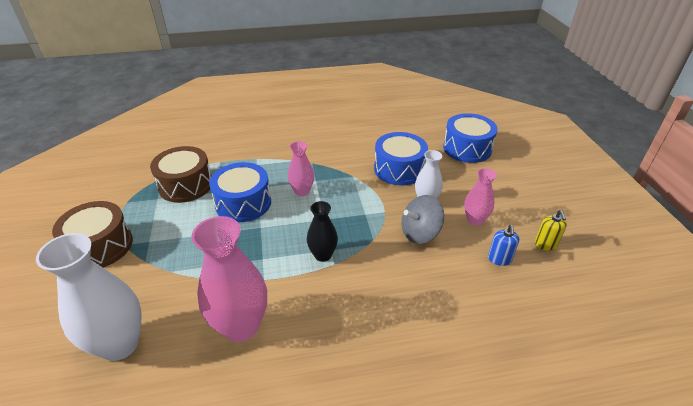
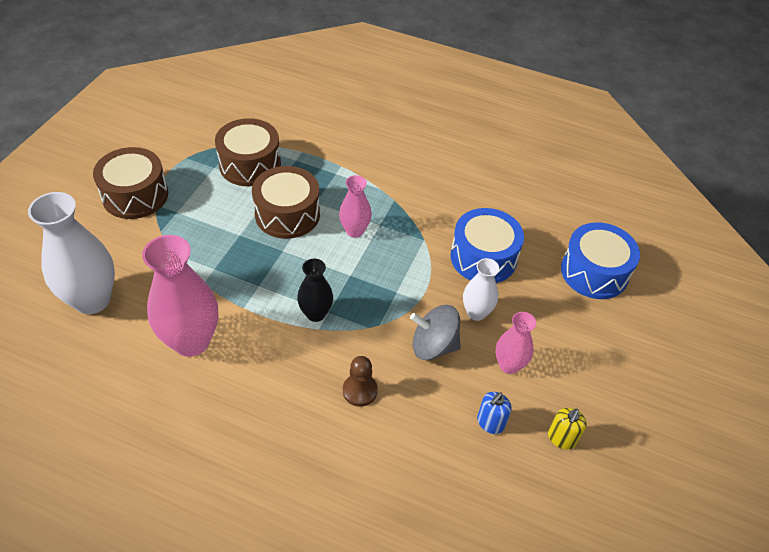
camera: 30 degrees right, 10 degrees up
(243, 203) = (287, 214): blue drum -> brown drum
(401, 288) = (360, 391): none -> brown pawn

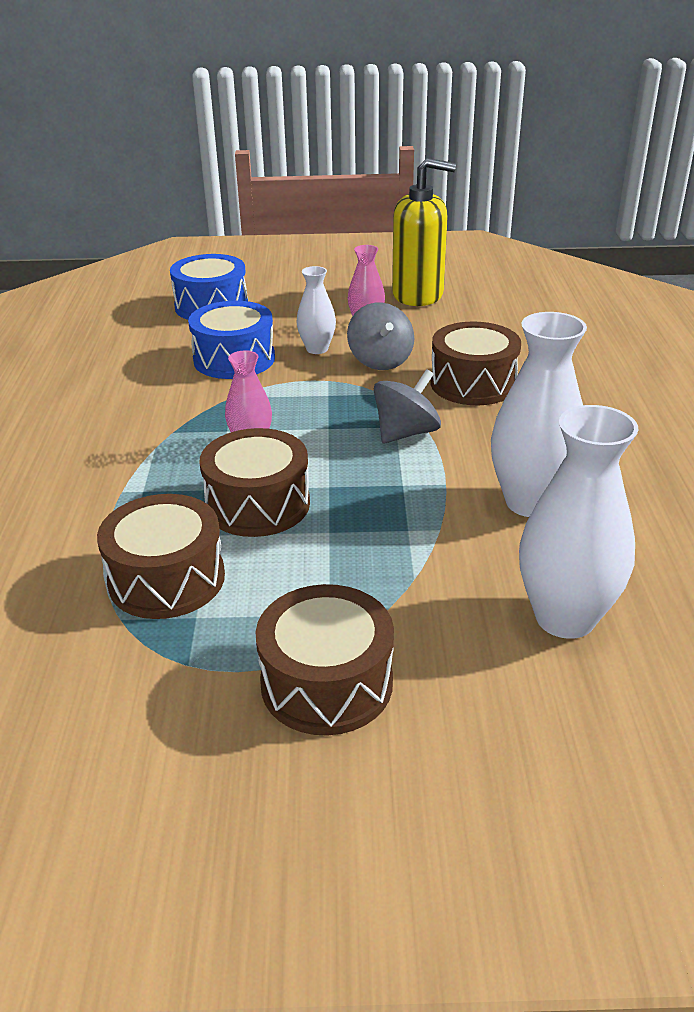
camera: 110 degrees left, 15 degrees down
(191, 341) = (531, 502): pink vase -> white vase
(316, 313) = (406, 433): black vase -> grey spinning top
(360, 391) = (473, 383): brown pawn -> brown drum
(490, 423) = (436, 322): blue soap dispenser -> none
(561, 438) = (418, 295): yellow soap dispenser -> yellow soap dispenser, size x2.37

